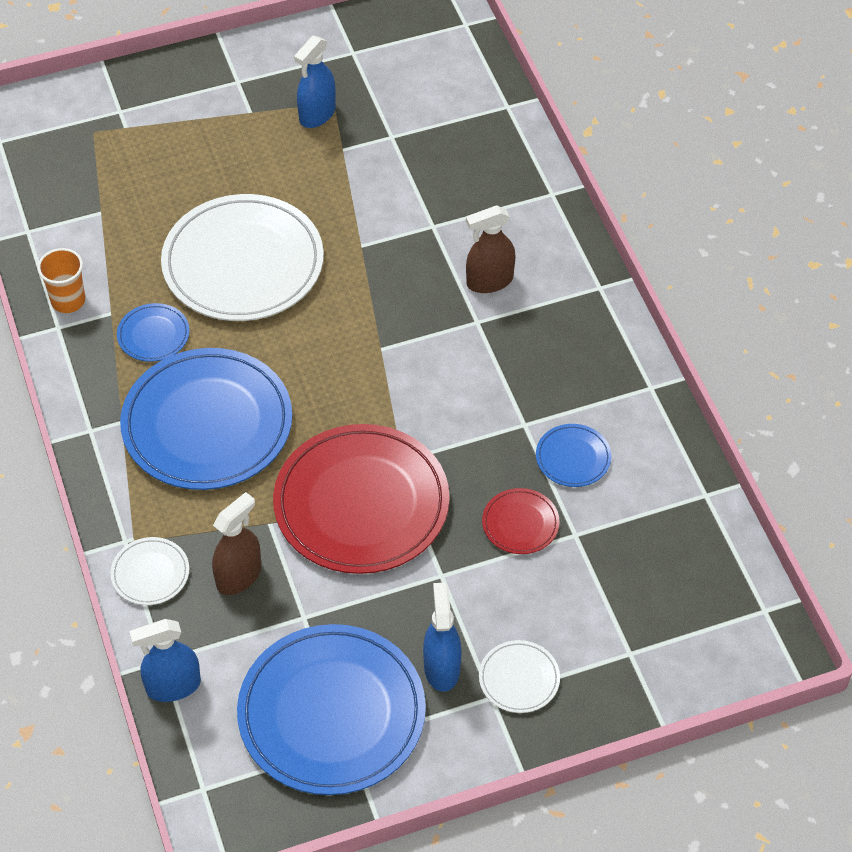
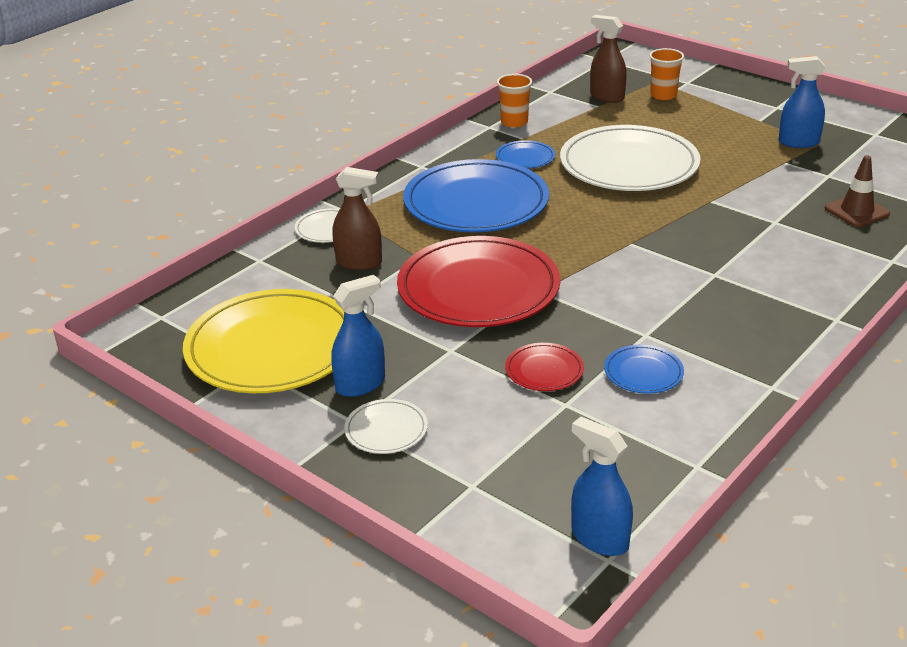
camera: 60 degrees right, 20 degrees down
(129, 147) = (663, 95): none -> orange cup
(173, 686) = (240, 272): blue spray bottle -> blue spray bottle (599, 539)
(331, 713) = (272, 347): blue plate -> yellow plate
(464, 161) = (856, 211): none -> brown traffic cone
(489, 281) = (761, 265): brown spray bottle -> brown spray bottle (607, 97)

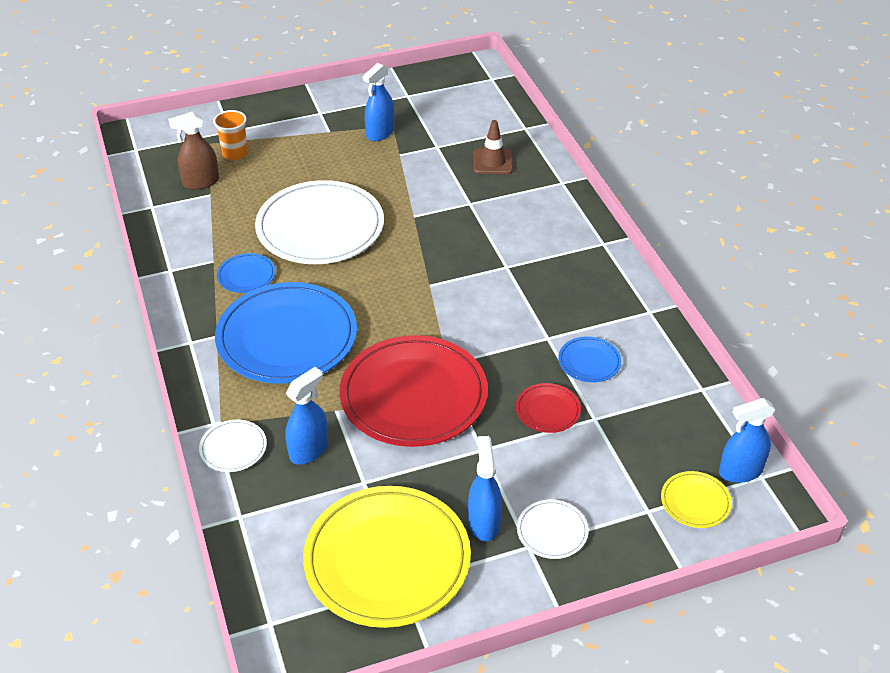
camera: 60 degrees left, 10 degrees up
(359, 262) = (309, 450): brown spray bottle -> blue spray bottle
(514, 122) = (179, 252): orange cup -> none
(518, 517) = (695, 502): none -> yellow plate

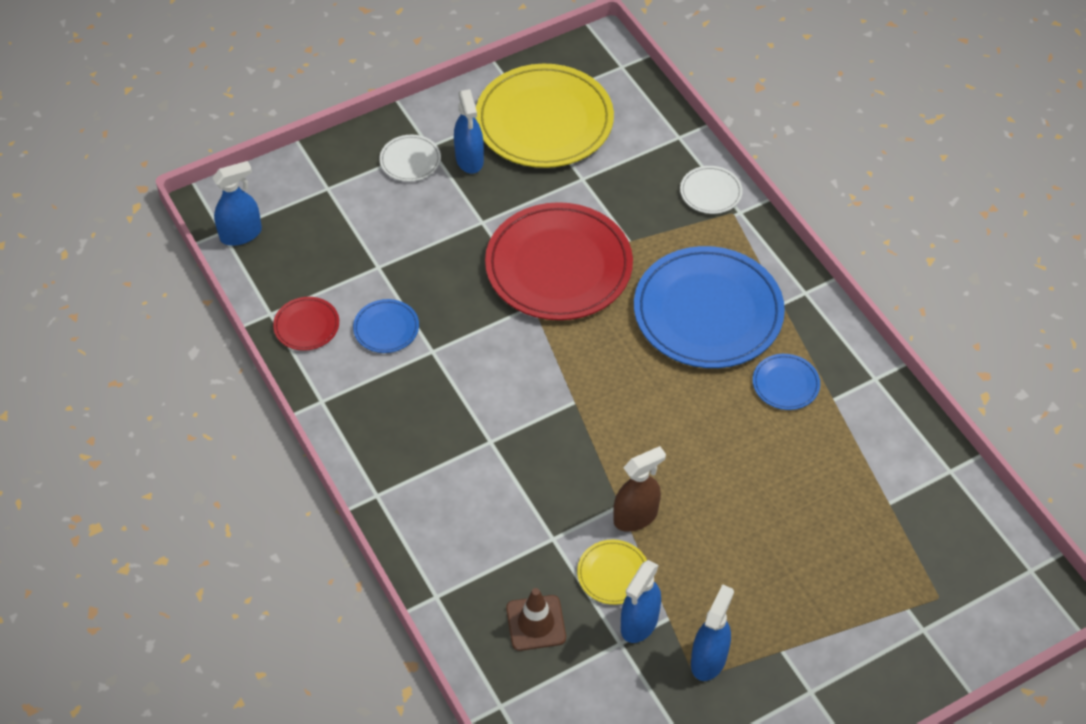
camera: 170 degrees right, 10 degrees up
(201, 182) = (911, 522): brown spray bottle -> brown spray bottle (635, 516)
(235, 153) = (893, 584): orange cup -> none
(309, 450) = (641, 199): blue spray bottle -> blue spray bottle (639, 623)
(320, 227) = (729, 468): white plate -> none
(547, 410) = (424, 269): red plate -> red plate (306, 326)
(695, 502) = (285, 201): yellow plate -> yellow plate (613, 574)

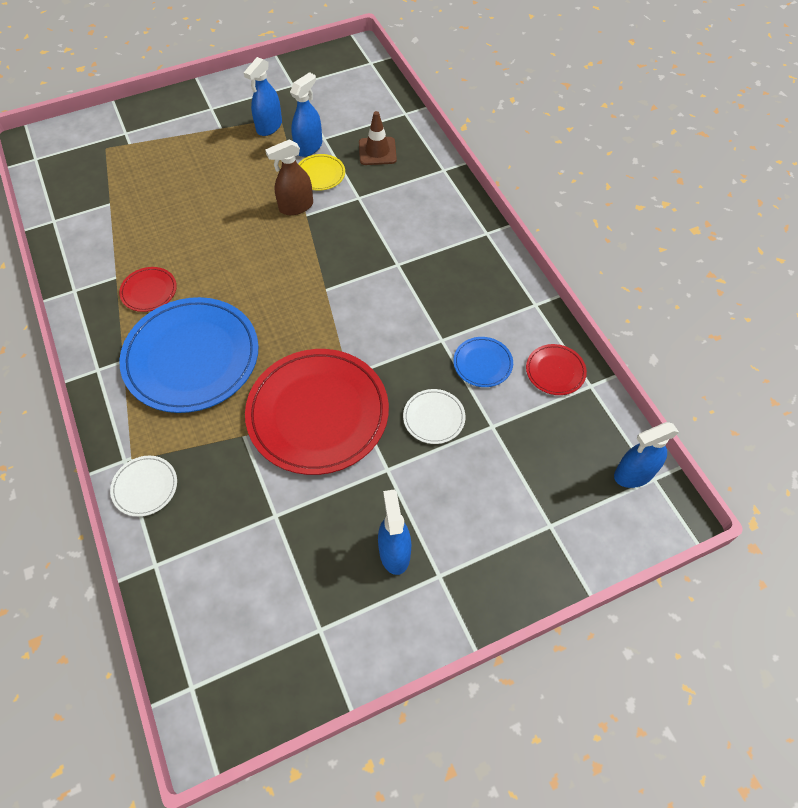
camera: 175 degrees left, 5 degrees up
(410, 160) = (460, 556): white plate -> white plate (434, 418)
(544, 121) = (303, 603): yellow plate -> none
(785, 384) = (149, 291): blue plate -> red plate

